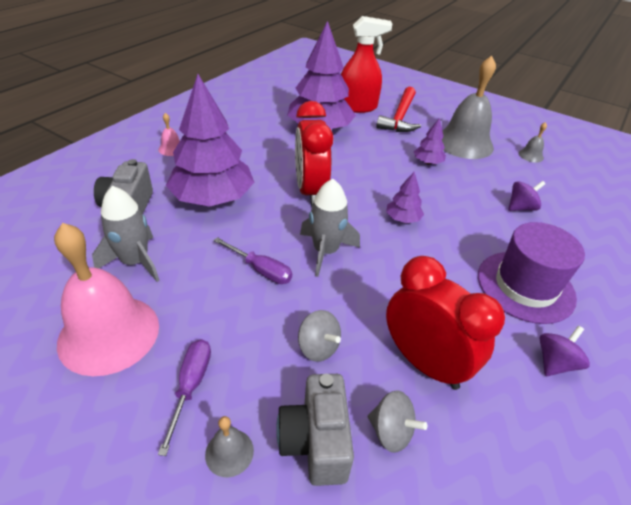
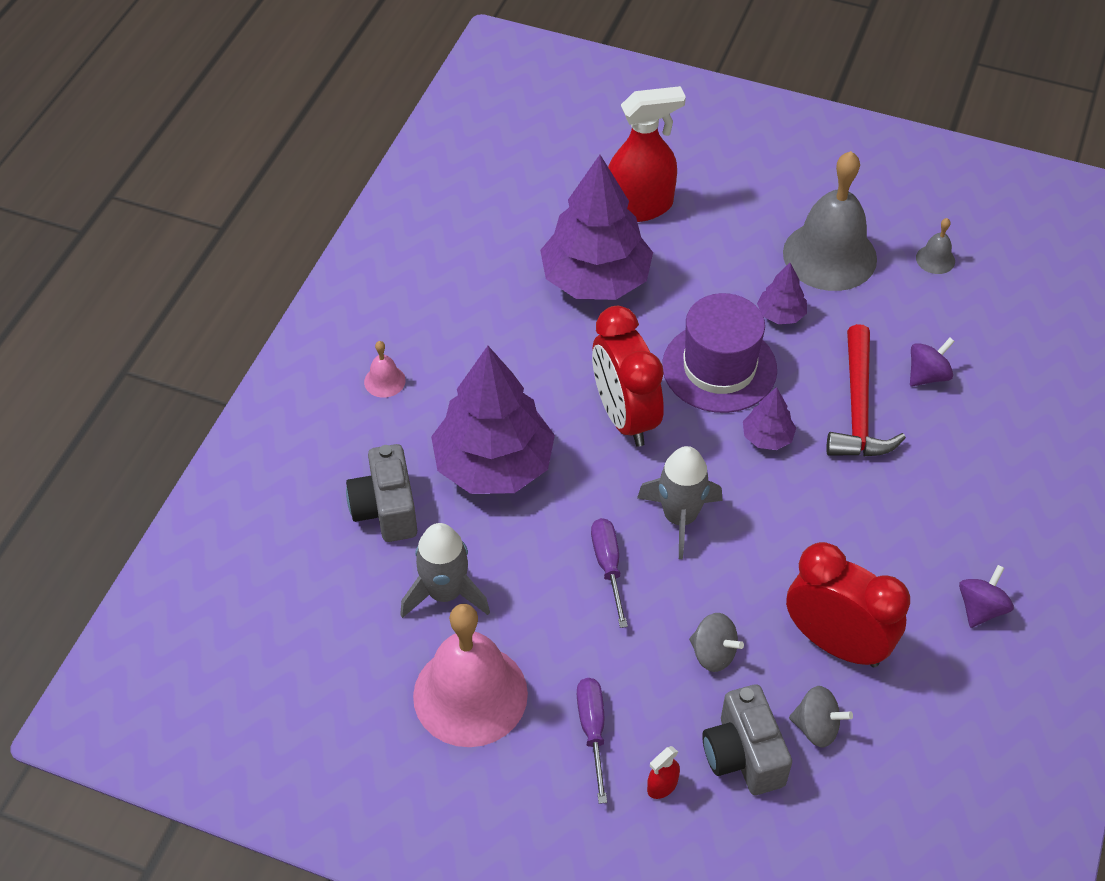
camera: 10 degrees left, 10 degrees up
(229, 452) = (662, 786): grey bell -> red spray bottle
(261, 270) = (608, 566): purple screwdriver -> purple screwdriver turned 120 degrees counterclockwise
(400, 117) = (716, 216): red hammer -> red hammer (858, 408)
(525, 286) = (942, 510): purple hat -> purple hat (719, 367)

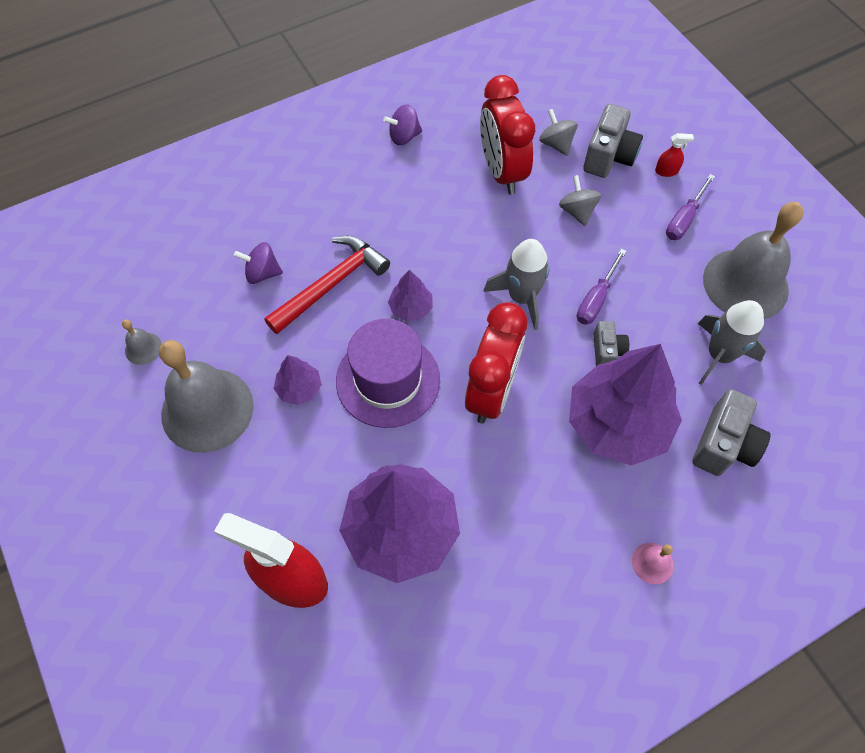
camera: 140 degrees left, 10 degrees up
(470, 694) = (745, 284): pink bell -> grey bell
(555, 522) = (607, 351): none -> grey camera

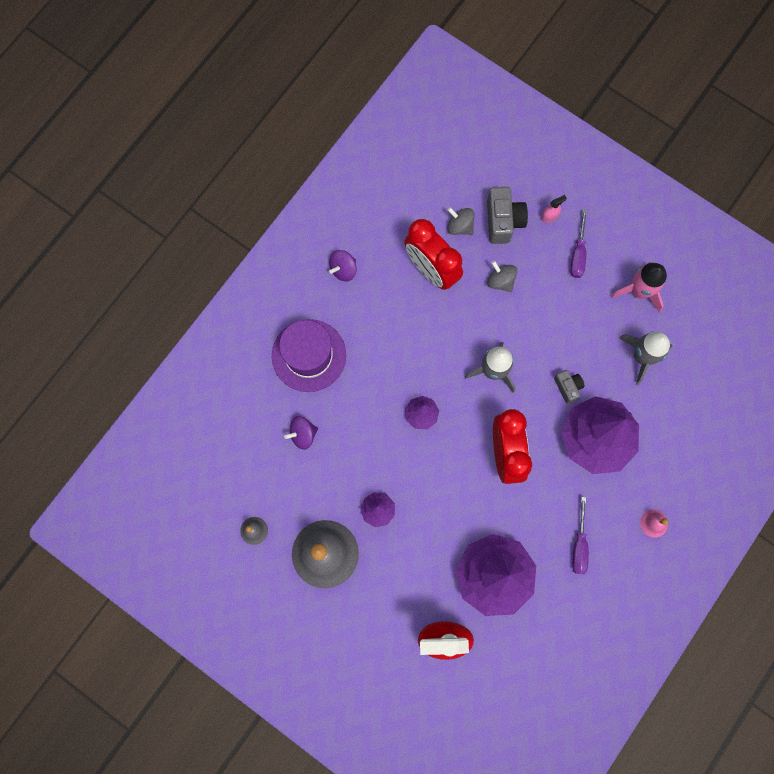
camera: 25 degrees left, 15 degrees up
(331, 284) = (356, 421): red hammer -> none
(388, 380) = (433, 476): purple hat -> purple hat (309, 355)
(596, 299) = (544, 349): purple screwdriver -> purple screwdriver (579, 545)
(666, 171) = (550, 216): red spray bottle -> pink spray bottle
(723, 445) = (667, 422): grey camera -> none
(745, 284) = (639, 291): grey bell -> pink rocket

